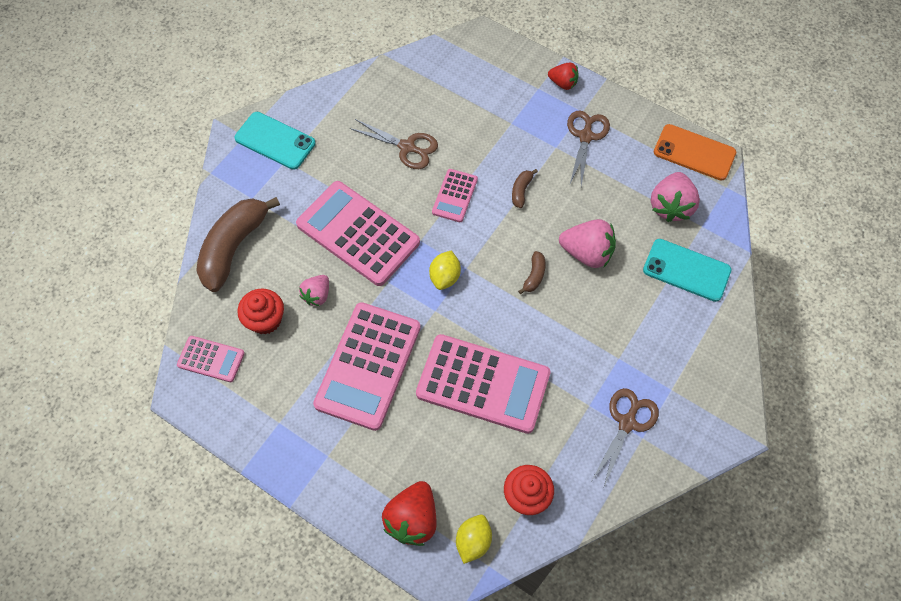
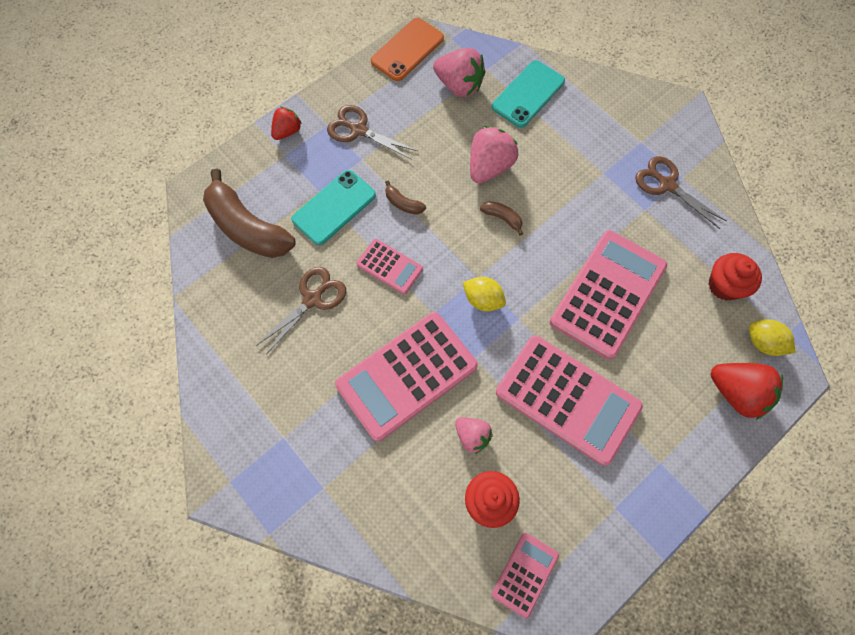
camera: 75 degrees left, 5 degrees up
(234, 247) = (385, 521): brown banana -> brown banana (247, 227)
(275, 141) = (251, 444): turquoise phone -> turquoise phone (334, 207)

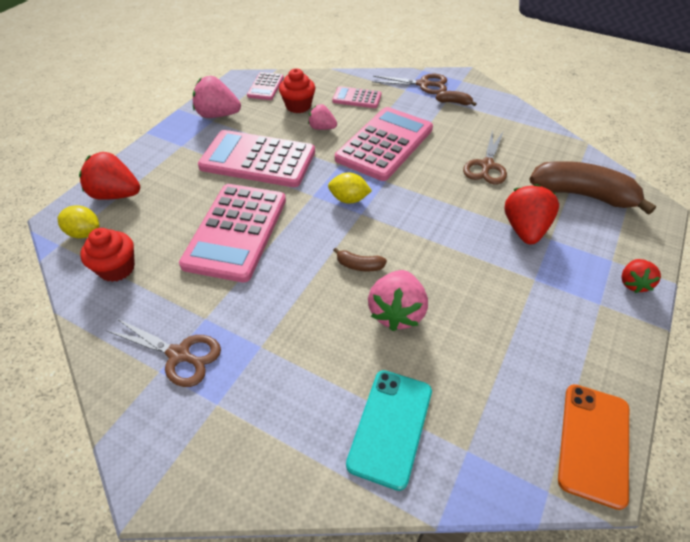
camera: 160 degrees right, 20 degrees down
(334, 207) = (524, 229): turquoise phone -> red strawberry
(358, 130) = (563, 308): brown scissors -> brown scissors (423, 84)
(389, 266) = (441, 200): pink calculator -> pink calculator (357, 98)
(403, 203) = (464, 250): brown banana -> brown banana (454, 102)
(459, 85) = (488, 407): pink strawberry -> pink strawberry (218, 115)

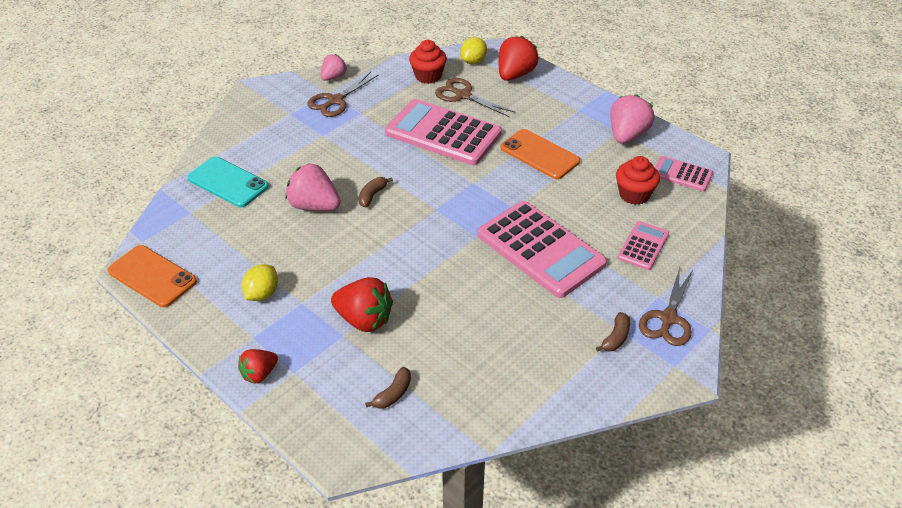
camera: 105 degrees right, 5 degrees down
(258, 160) = (539, 154): pink calculator -> orange phone
(322, 128) = (584, 206): pink strawberry -> pink strawberry (333, 77)
(349, 199) = (458, 205): yellow lemon -> yellow lemon (262, 294)
(486, 165) = (474, 325): brown scissors -> brown scissors (463, 95)
(582, 195) = (393, 394): brown banana -> brown banana, size x0.42
(633, 283) = (259, 374): red strawberry -> red strawberry turned 75 degrees counterclockwise

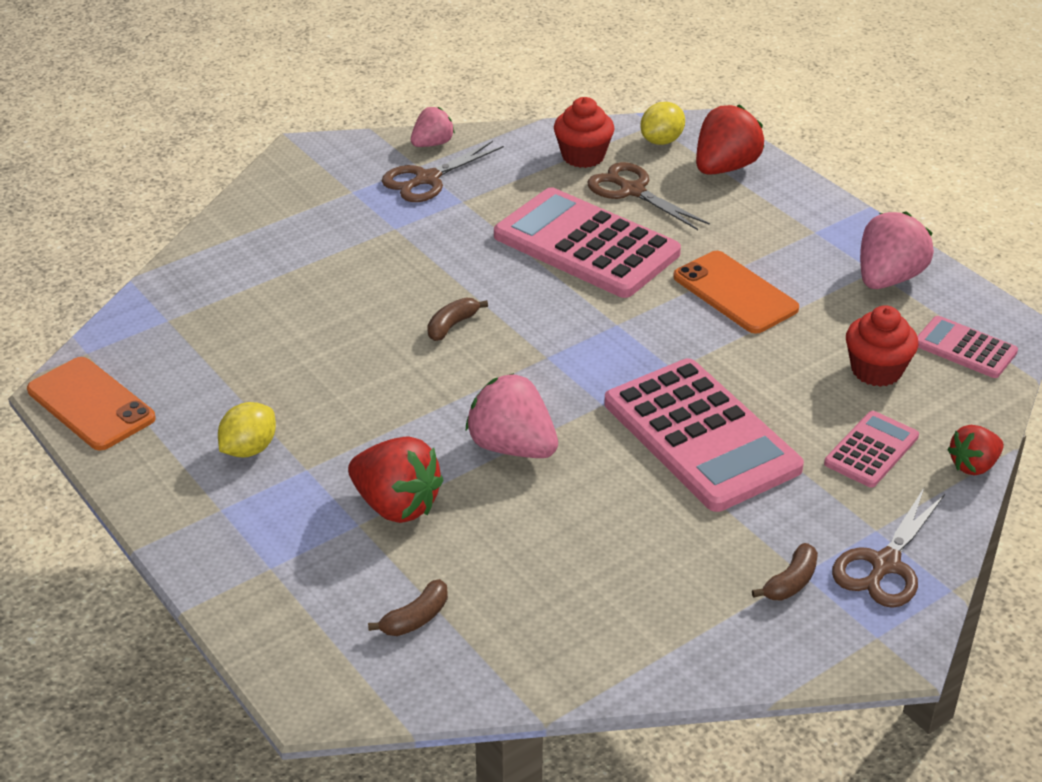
camera: 10 degrees right, 5 degrees down
(228, 182) = (234, 282): turquoise phone -> none
(259, 374) = (219, 563): red strawberry -> red strawberry (973, 465)
(314, 206) = (358, 331): pink strawberry -> pink strawberry (512, 447)

